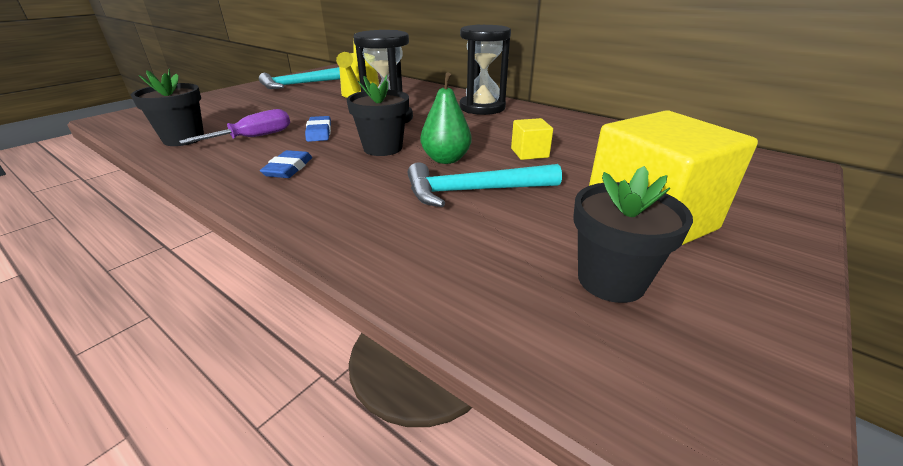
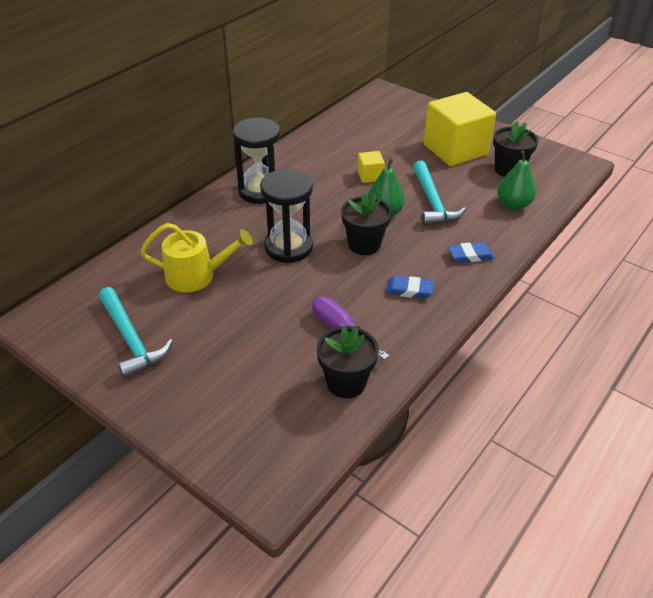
camera: 90 degrees left, 10 degrees up
(319, 132) = (327, 287): blue eraser -> blue eraser (470, 255)
(475, 271) = (513, 205): none -> green pear

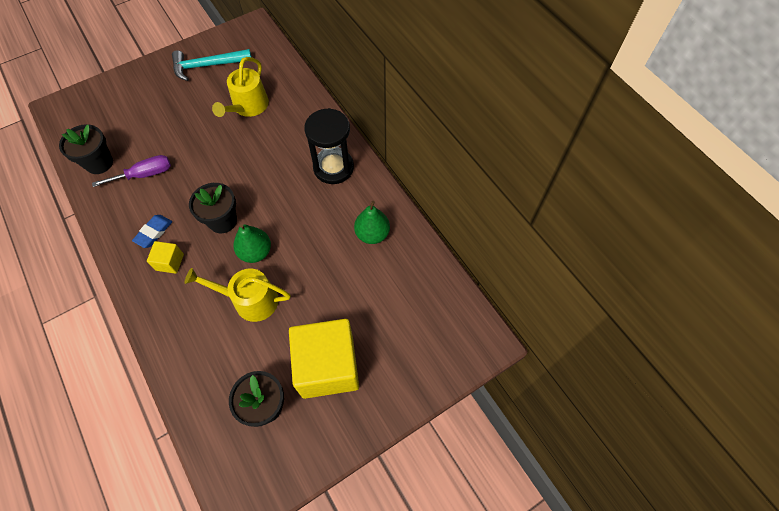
camera: 110 degrees right, 20 degrees up
(288, 247) = (249, 168): black hourglass -> none
(370, 176) = (317, 261): yellow cube -> yellow cube (170, 262)
(433, 202) = (250, 300): turquoise hammer -> yellow watering can
(470, 255) = (163, 297): blue eraser -> none
(513, 205) = (208, 375): green pear -> green pear (372, 234)

